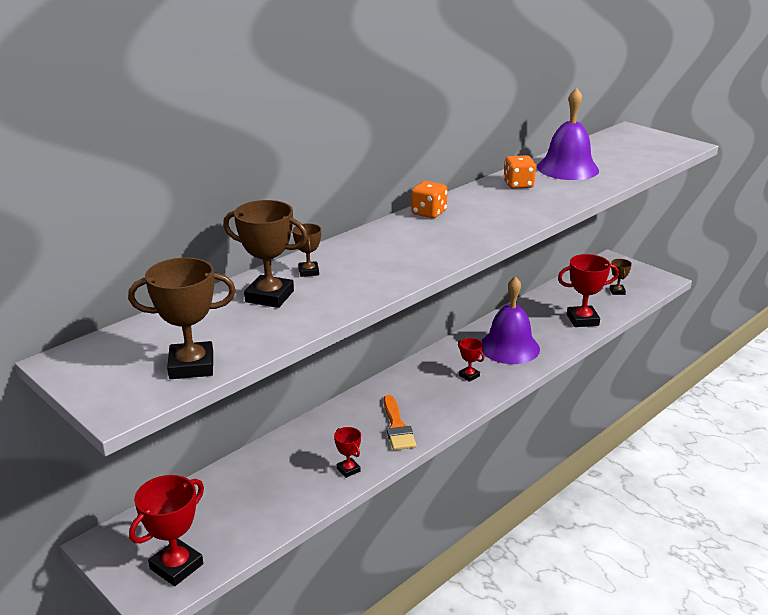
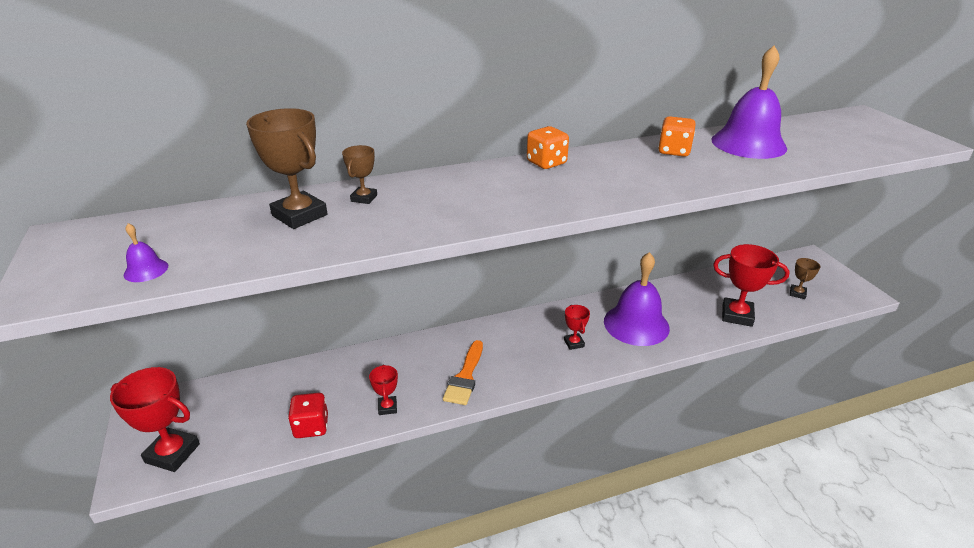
camera: 25 degrees right, 5 degrees up
(176, 566) = (172, 453): red trophy -> red trophy turned 45 degrees clockwise
(191, 366) = (146, 270): brown trophy -> purple bell
(292, 505) = (311, 427): none -> red dice

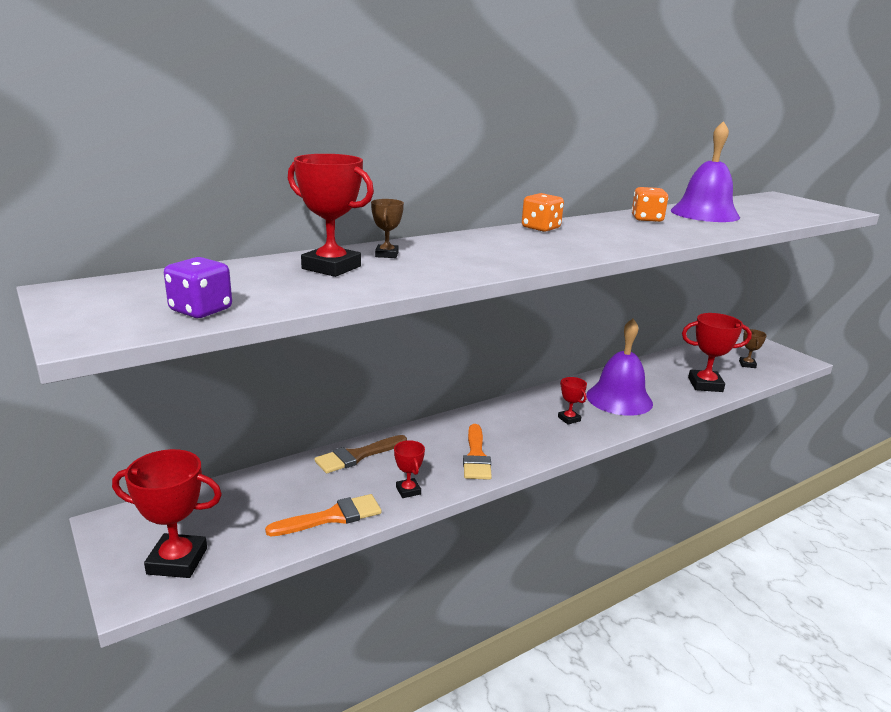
camera: 15 degrees left, 10 degrees down
(146, 270) = (201, 310): purple bell -> purple dice
(299, 215) = (331, 267): brown trophy -> red trophy
(311, 427) = (332, 517): red dice -> orange brush
(360, 363) = (357, 456): none -> brown brush

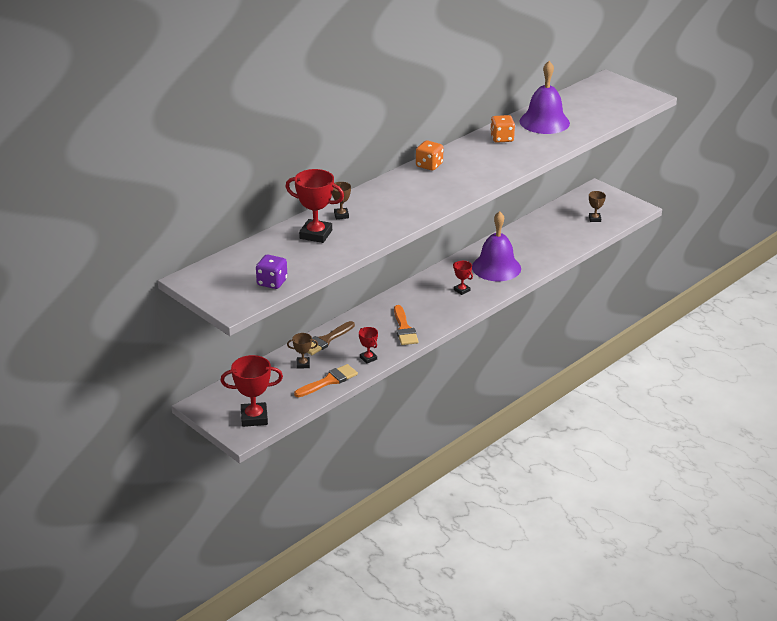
camera: 10 degrees left, 10 degrees up
(307, 485) = (303, 364): none -> brown trophy
(705, 385) = (560, 244): red trophy -> none

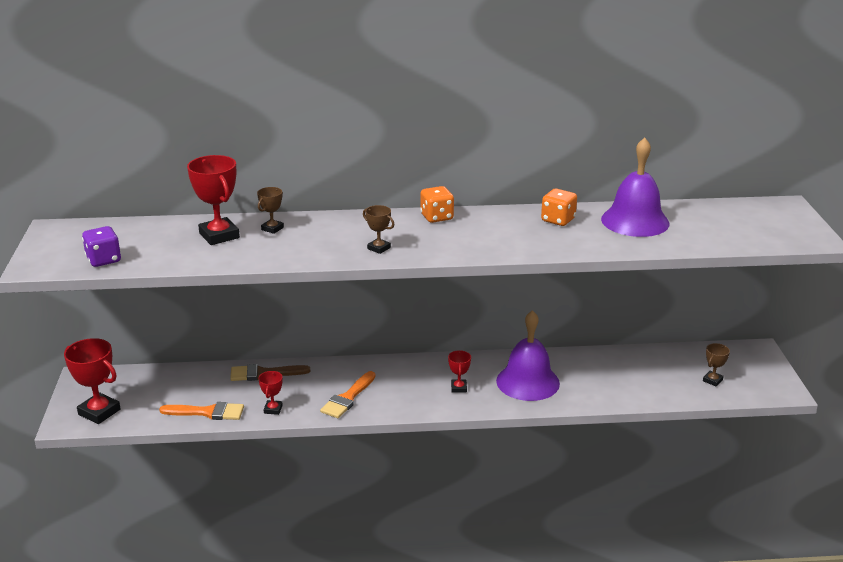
camera: 40 degrees right, 5 degrees down
(303, 364) = (212, 385): brown trophy -> brown trophy (379, 248)

